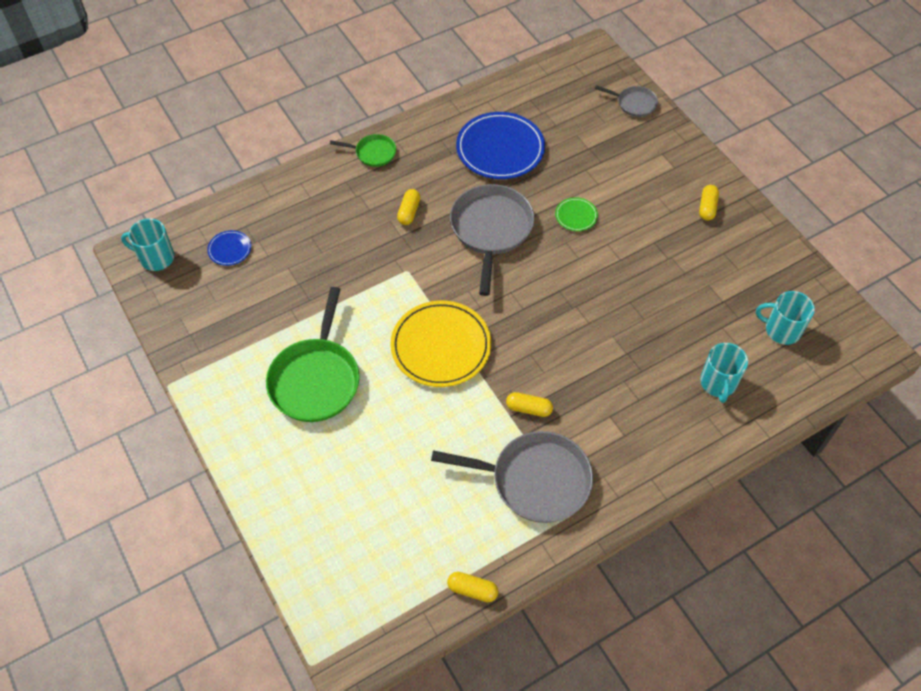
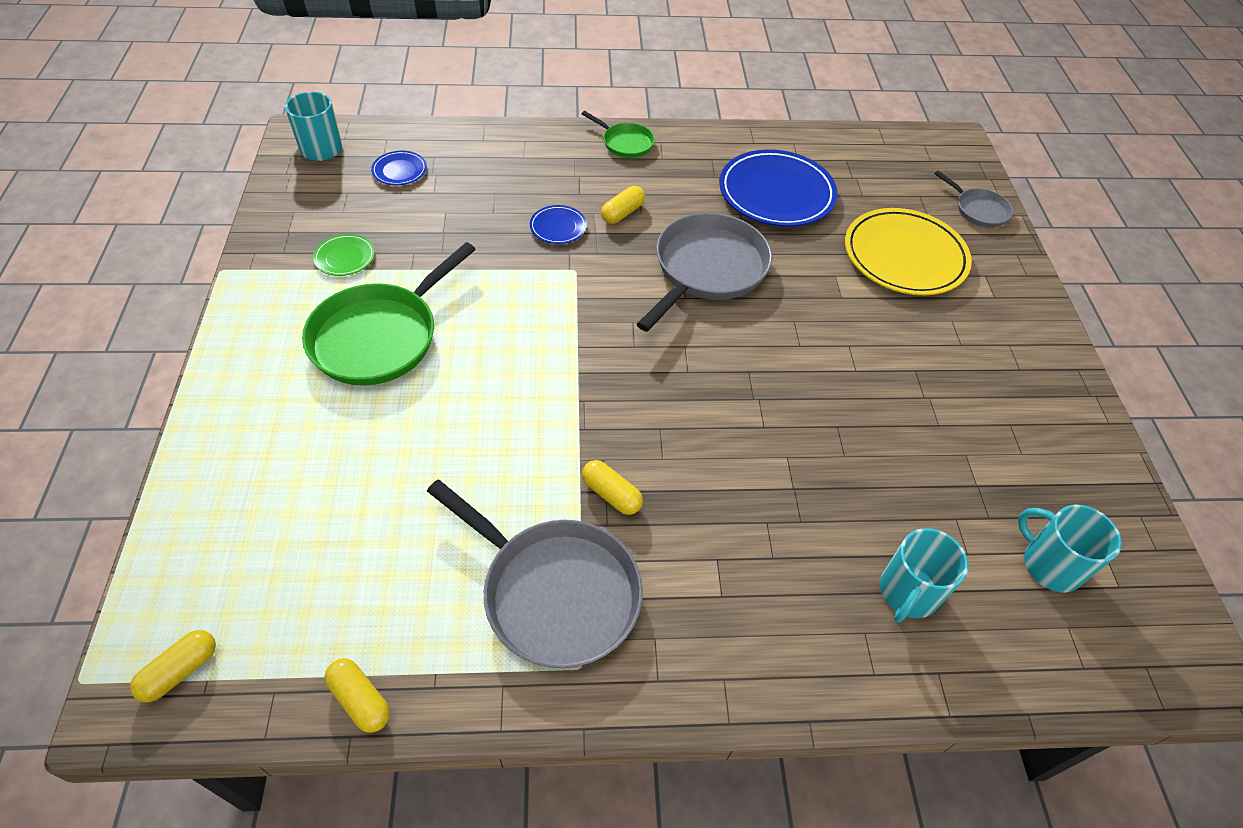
camera: 25 degrees right, 5 degrees down
(373, 243) = (558, 227): none -> blue plate
(441, 346) = (553, 368): yellow plate -> yellow plate (904, 256)
(576, 216) = (826, 297): green plate -> green plate (345, 257)
(707, 207) = (1016, 360): yellow capsule -> yellow capsule (180, 671)

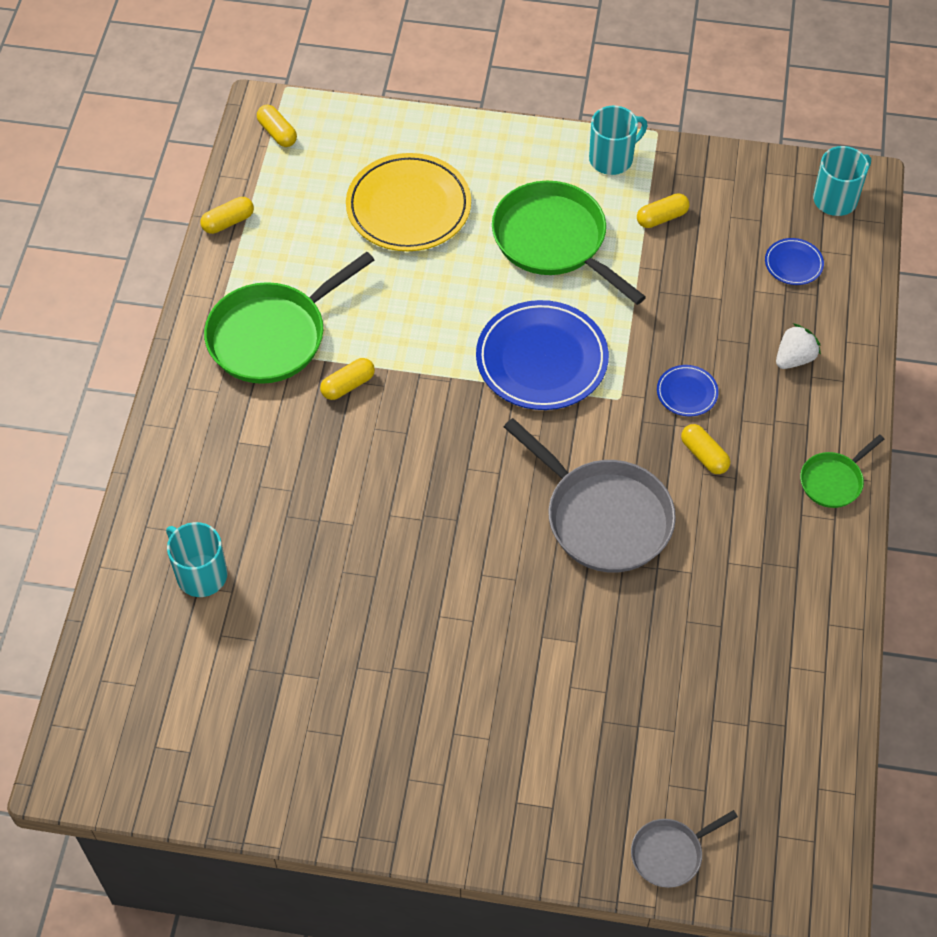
camera: 105 degrees right, 5 degrees up
(345, 257) = (662, 218): green plate -> yellow capsule
(507, 167) = (794, 358): none -> white strawberry
(554, 592) = (272, 336): grey pan -> green pan
(776, 193) = (724, 621): blue plate -> blue plate (541, 359)
(904, 256) = (596, 727): yellow plate -> yellow plate (408, 207)
(1050, 565) = (191, 698): turquoise mug -> turquoise mug (612, 159)

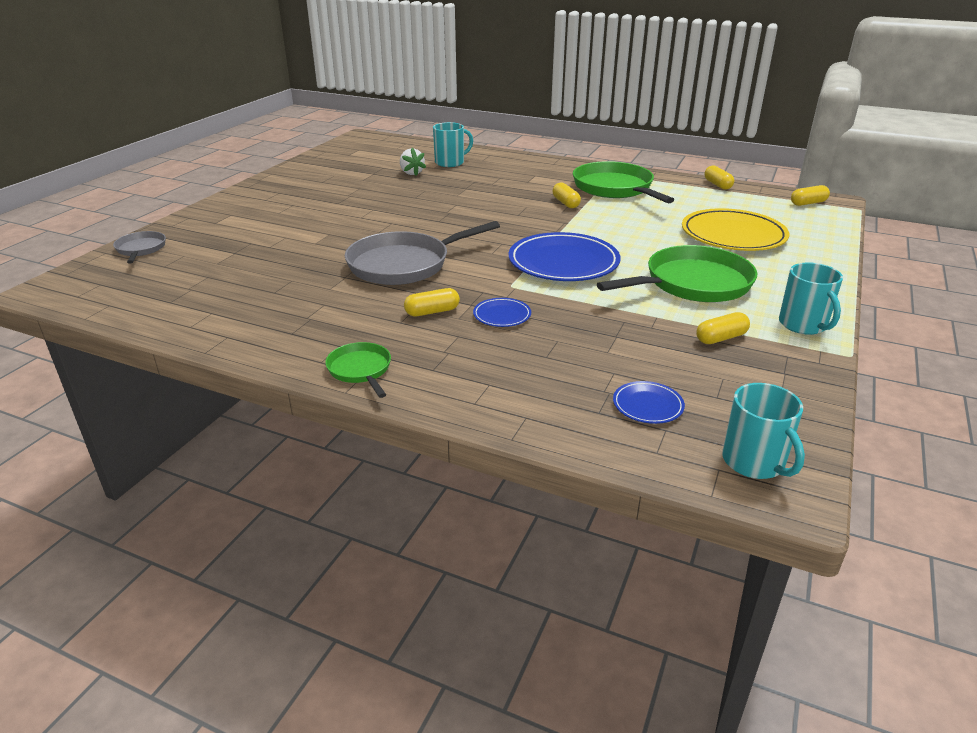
camera: 105 degrees right, 25 degrees down
(662, 218) = (721, 338): yellow capsule -> yellow capsule turned 75 degrees clockwise
(794, 358) = (516, 378): white strawberry -> white strawberry (411, 173)

